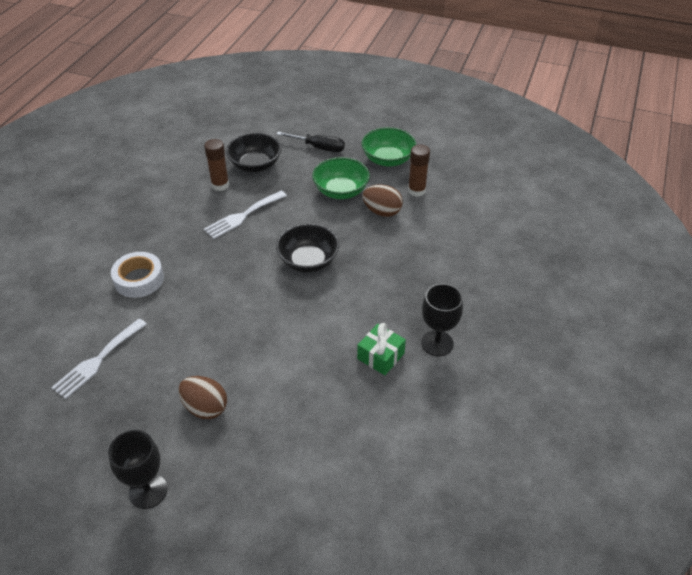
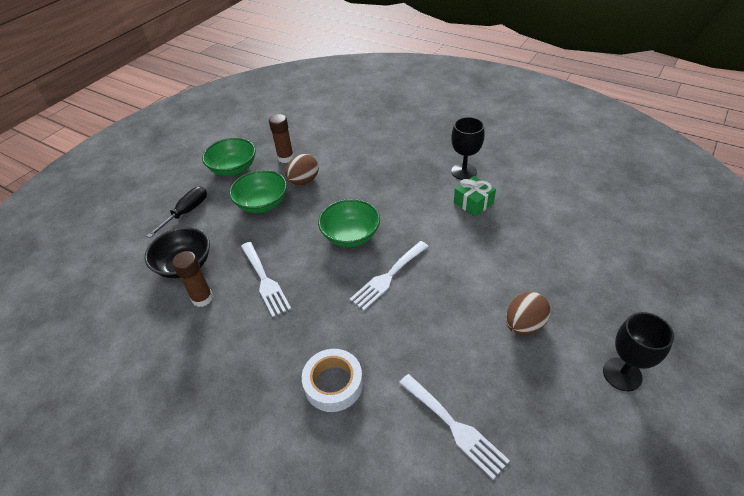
camera: 75 degrees left, 0 degrees up
(257, 297) = (388, 277): none -> white fork
(308, 261) = (350, 235): black bowl -> green bowl

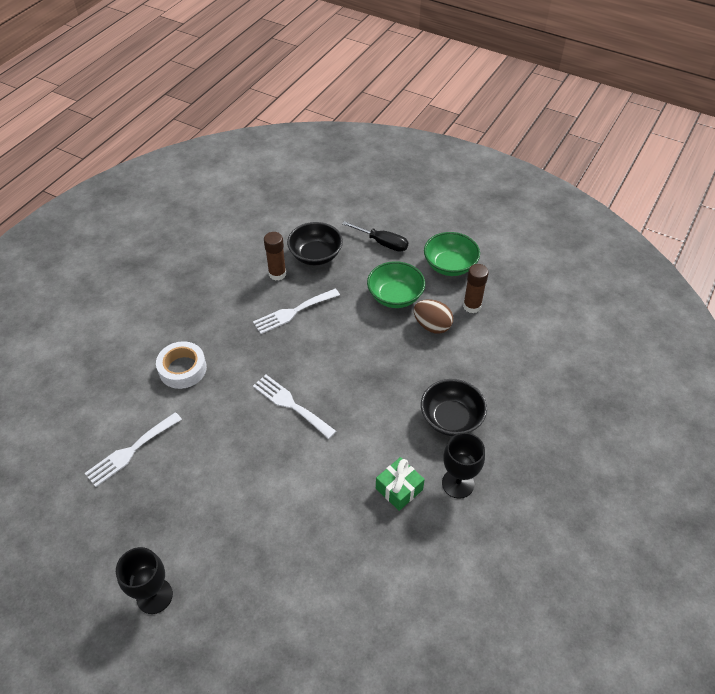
camera: 85 degrees right, 5 degrees up
(350, 235) = (348, 372): green bowl -> none
(403, 173) = (451, 418): none -> black bowl
(524, 325) = (221, 517): brown egg -> none

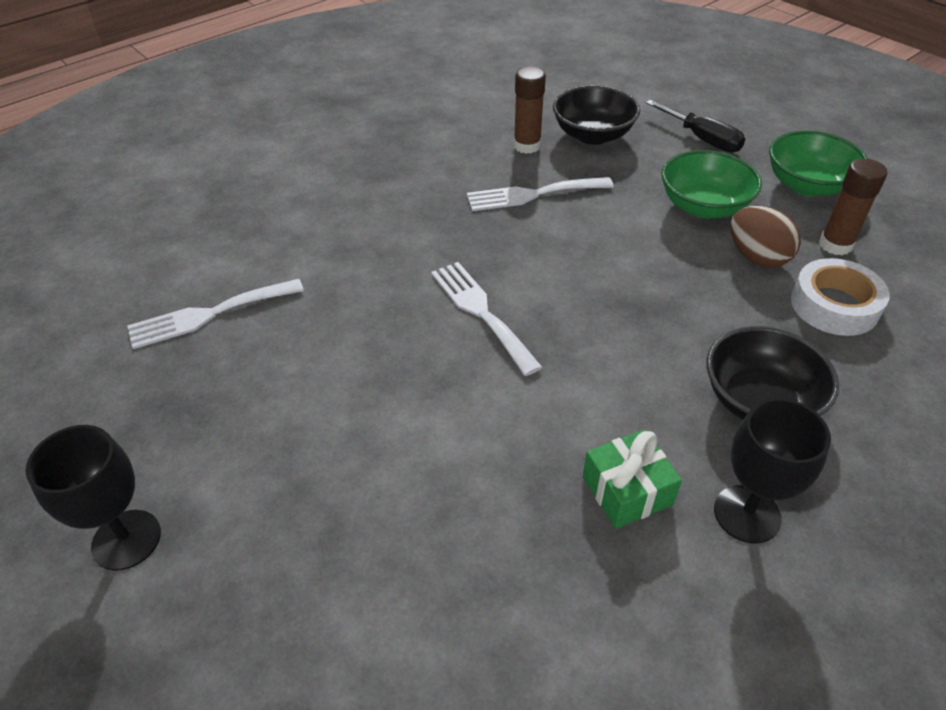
camera: 20 degrees right, 5 degrees down
(182, 369) = (338, 229): white tape -> white tape (834, 305)

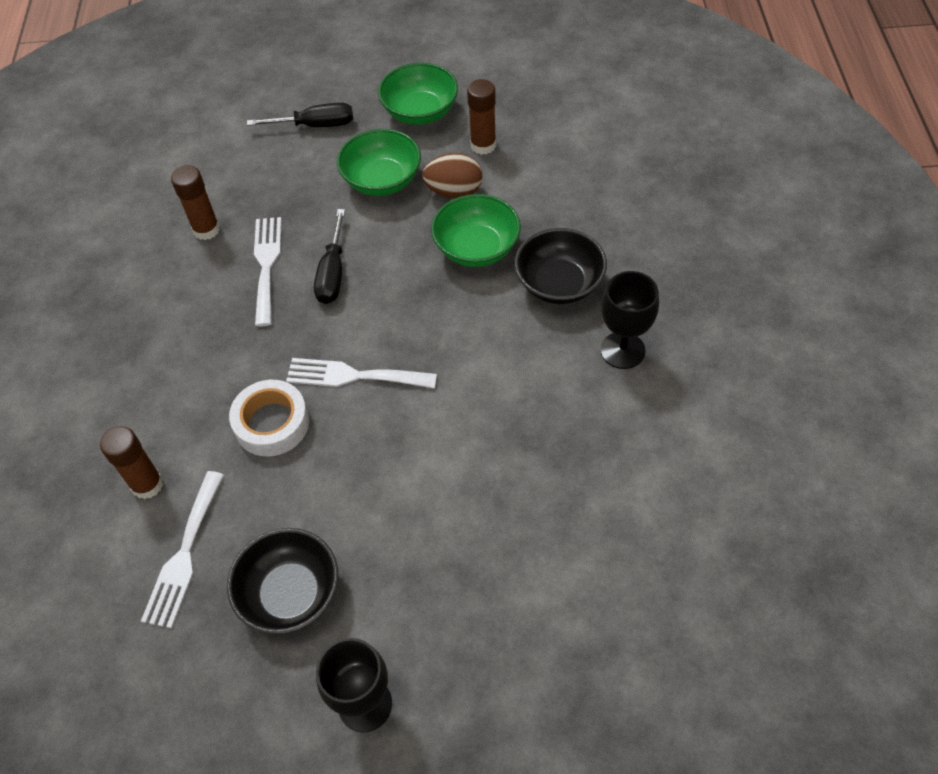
camera: 50 degrees left, 10 degrees up
(260, 255) = (147, 484): none -> brown glue stick
(533, 194) = (266, 265): white fork -> white fork turned 150 degrees clockwise
(571, 235) = (333, 273): none -> black screwdriver
(593, 135) = (240, 182): black bowl -> black bowl (290, 594)
(627, 491) = (562, 395): green gift -> none
(717, 311) = (476, 248): none -> green bowl
(834, 305) = (527, 189): white tape -> white tape (272, 423)

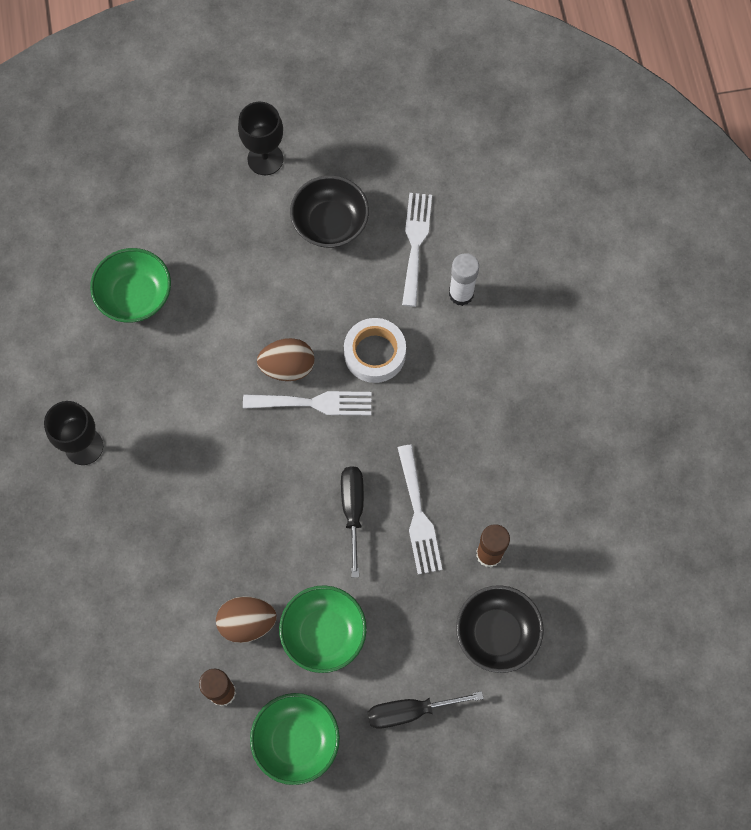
camera: 170 degrees right, 15 degrees up
(147, 484) = (461, 294): brown glue stick -> white glue stick
(378, 416) = (287, 367): none -> brown egg
(476, 248) = (219, 550): green bowl -> green bowl (135, 296)
(559, 283) = (139, 514): black bowl -> black bowl (497, 633)

